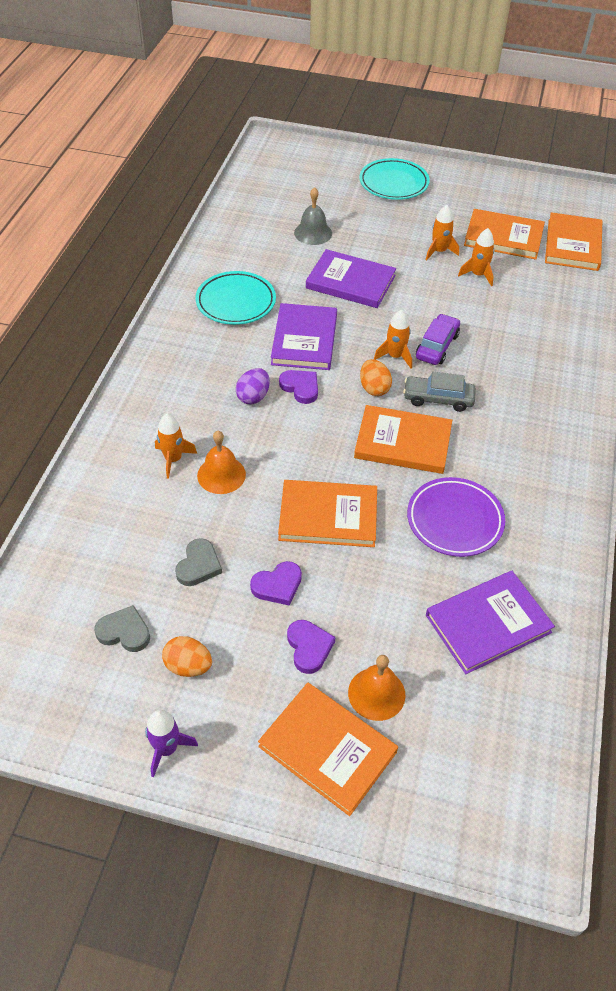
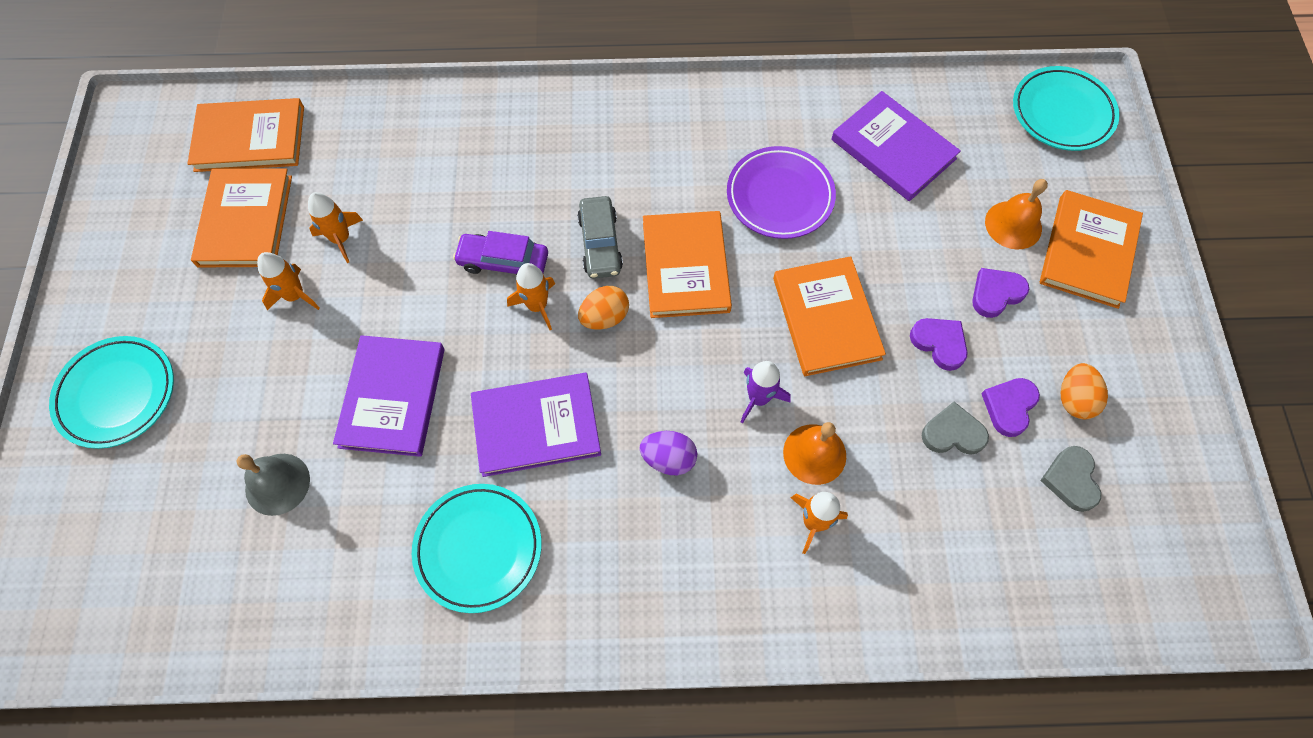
camera: 105 degrees left, 15 degrees up
(167, 749) = (1165, 387): purple rocket -> purple rocket (758, 398)
(300, 387) = (632, 404): purple heart -> purple heart (1009, 407)
(505, 806) = (1062, 113): none -> turquoise plate

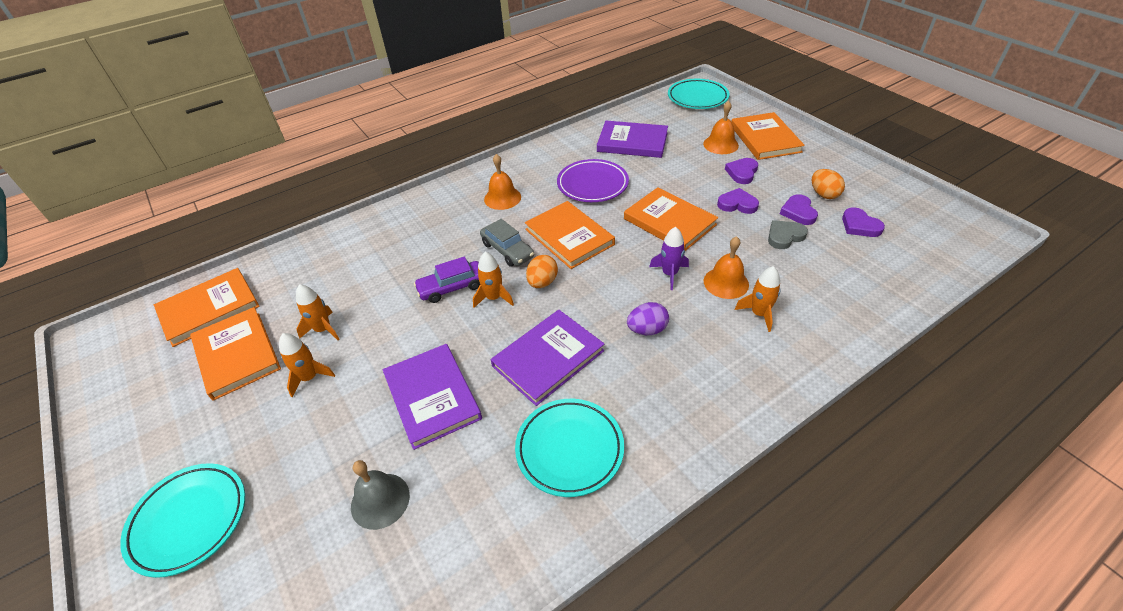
camera: 30 degrees left, 20 degrees down
(653, 153) = (502, 198): none -> orange bell
(1071, 480) = (859, 226): grey heart -> purple heart

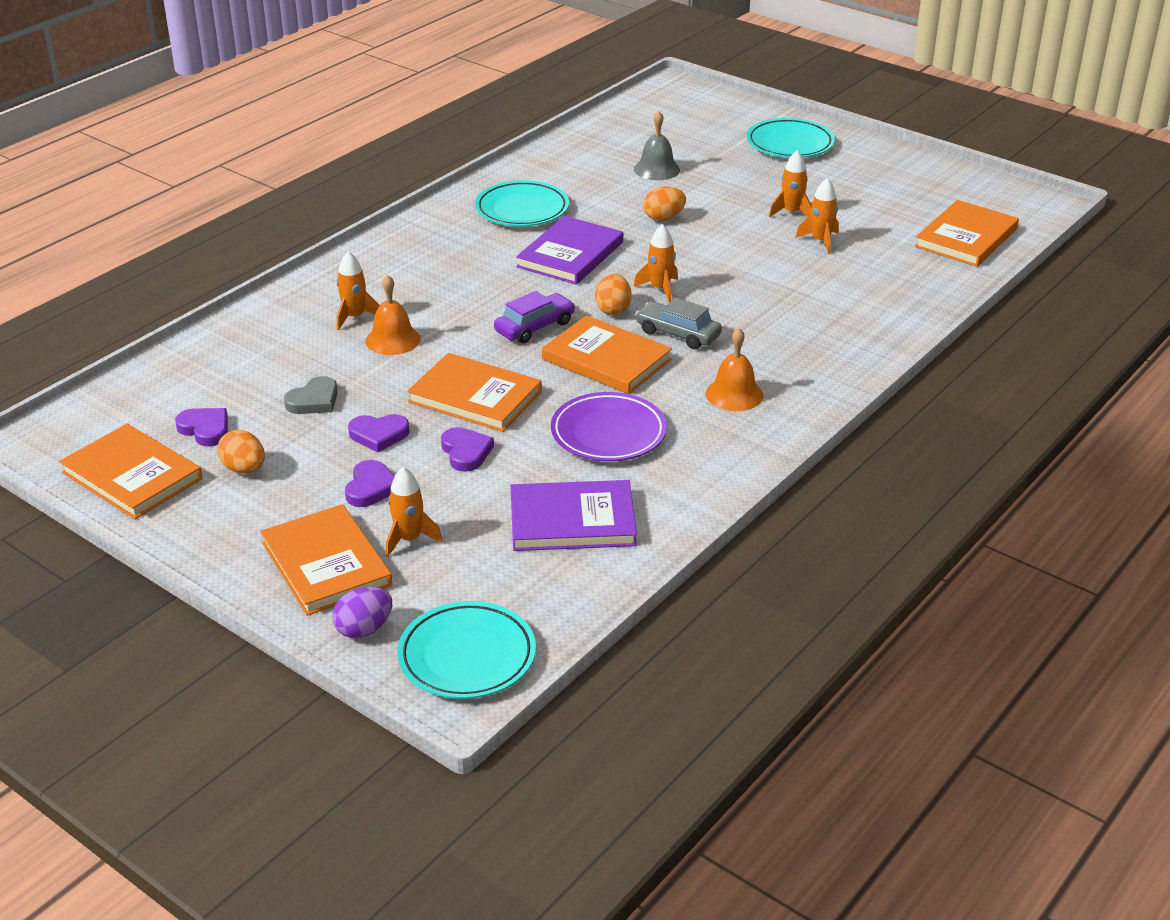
camera: 160 degrees right, 10 degrees down
(237, 354) = (883, 215): orange book -> orange book (132, 476)
(432, 397) = (664, 218): purple book -> orange egg
(452, 287) = (716, 291): purple car -> purple car (535, 327)
(647, 330) = (476, 288): purple egg -> purple egg (364, 629)
(669, 274) = (462, 338): purple rocket -> none
(720, 144) = (409, 539): orange bell -> orange rocket
(798, 212) = (289, 436): purple heart -> purple heart (466, 452)

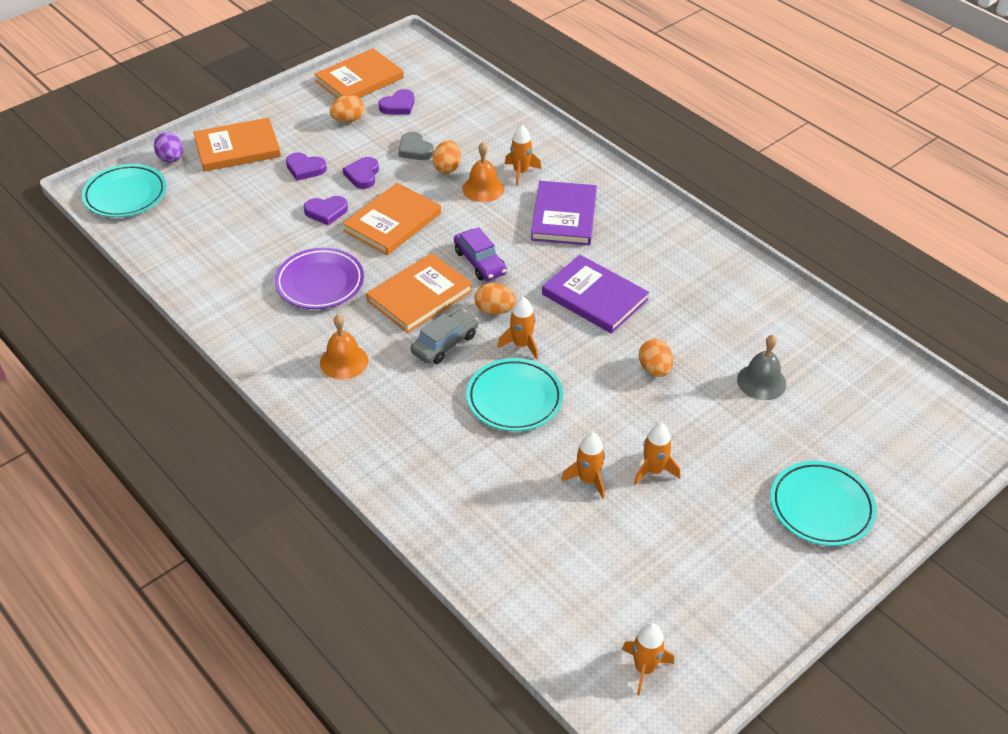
camera: 100 degrees right, 10 degrees up
(352, 370) = (447, 168): none -> orange egg
(409, 539) = (245, 181): orange rocket -> orange rocket (644, 668)
(522, 209) = (683, 277): turquoise plate -> turquoise plate (514, 399)
(572, 520) = (228, 252): purple book -> purple book (563, 216)
(966, 238) = (573, 613): orange book -> none

